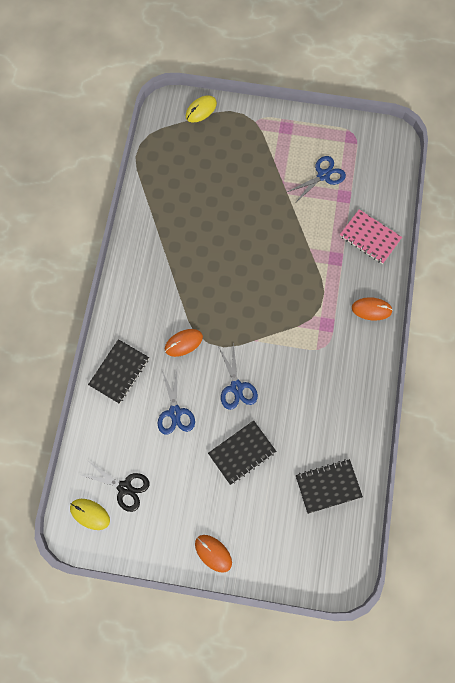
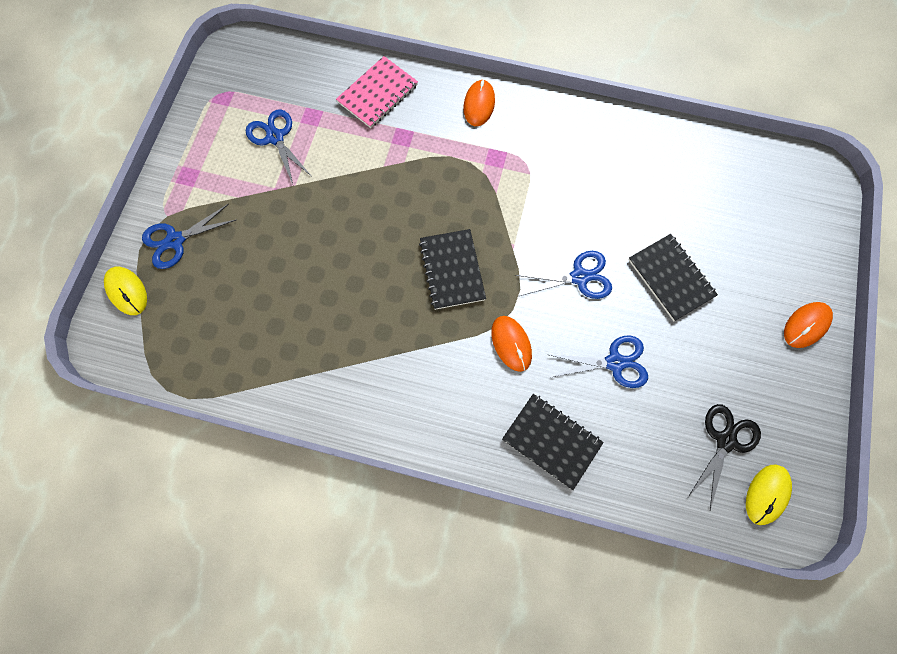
camera: 85 degrees left, 0 degrees up
(238, 130) = (175, 240): none -> blue scissors
(328, 486) = (711, 180): black notebook -> black notebook (452, 270)

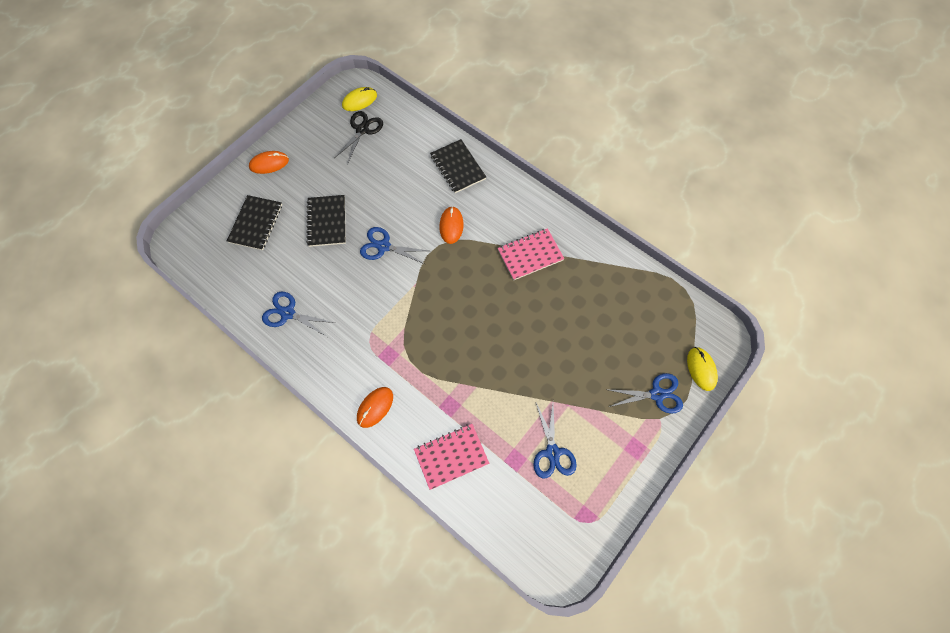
camera: 155 degrees left, 5 degrees down
(388, 348) = (530, 255): none -> pink notebook
(452, 270) = (464, 286): black notebook -> black notebook (256, 223)
(614, 362) = (395, 190): blue scissors -> blue scissors (288, 313)
(725, 441) = (362, 130): black scissors -> black scissors turned 150 degrees clockwise

